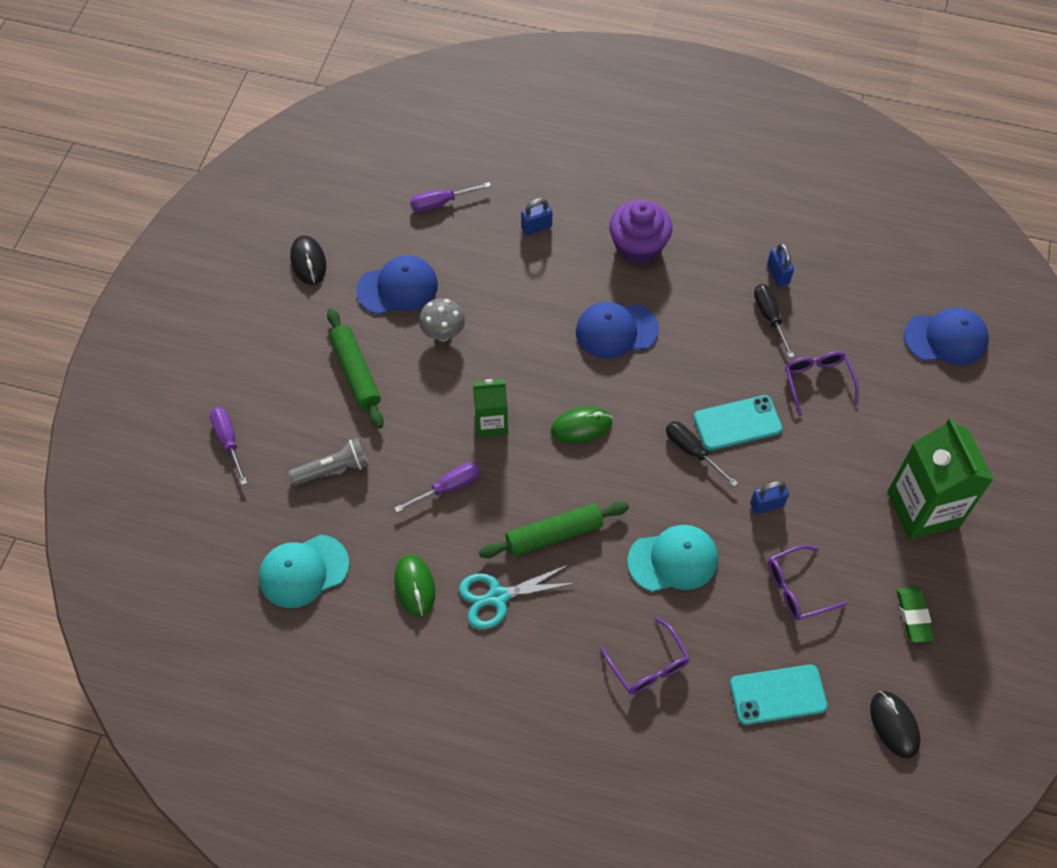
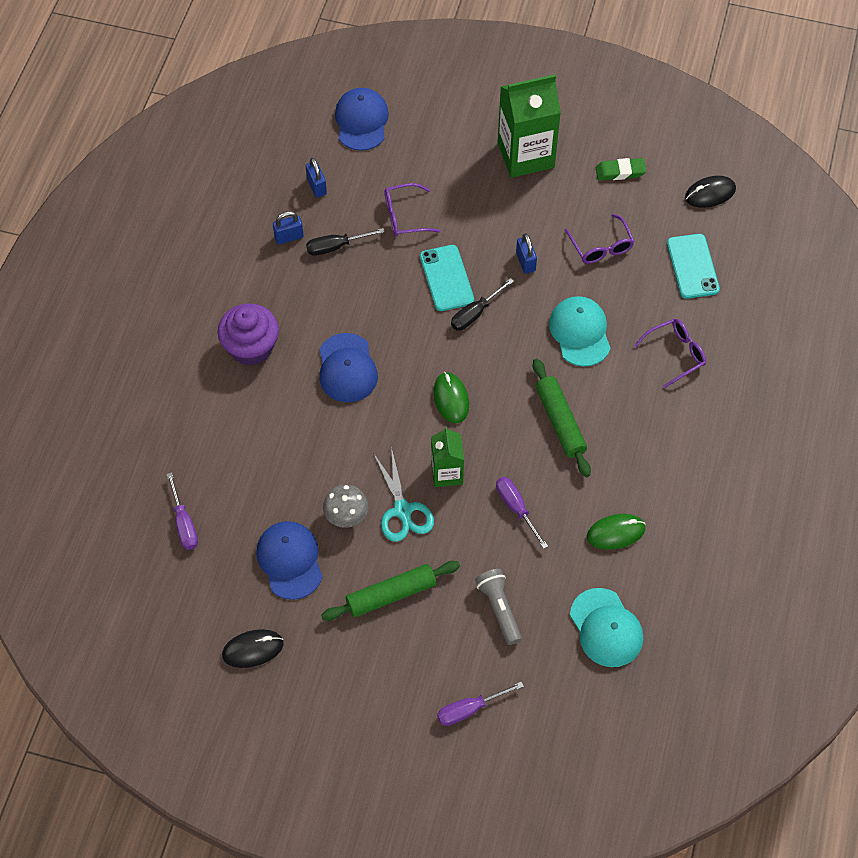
camera: 90 degrees left, 0 degrees up
(498, 597) = (622, 465): turquoise scissors -> turquoise scissors (403, 510)
(536, 227) = (221, 435): blue padlock -> blue padlock (316, 186)

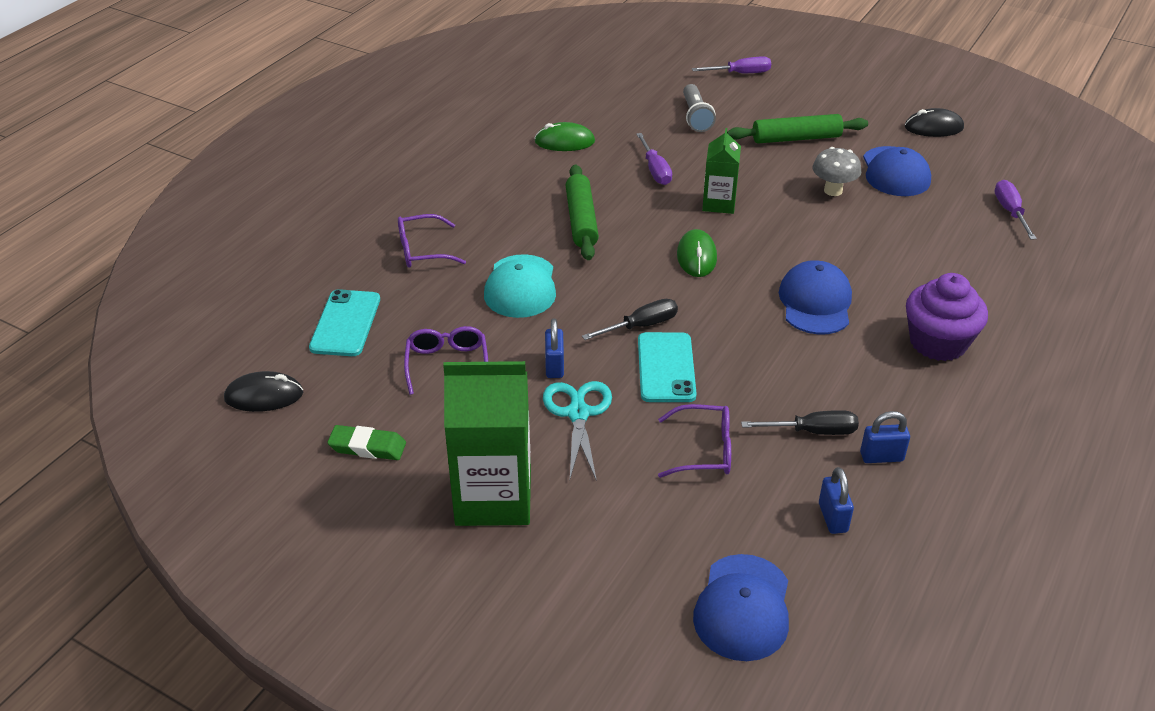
camera: 165 degrees left, 20 degrees down
(403, 510) = (772, 186): turquoise scissors -> turquoise scissors (578, 414)
(606, 628) = (603, 94): turquoise cap -> none

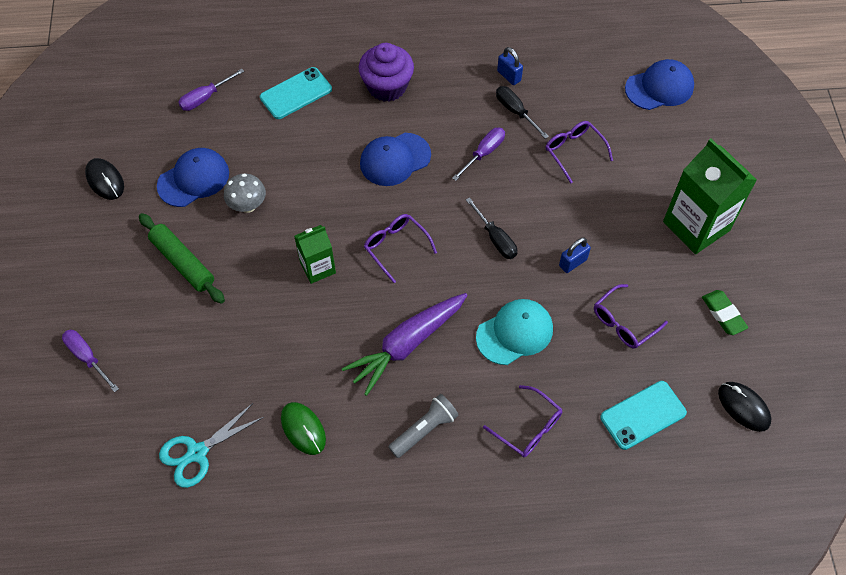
camera: 125 degrees left, 20 degrees up
(578, 414) = (600, 225): turquoise scissors -> turquoise scissors (197, 453)
(581, 220) = (407, 344): green rolling pin -> purple carrot
(641, 326) = (495, 238): black screwdriver -> black screwdriver turned 150 degrees counterclockwise
(655, 170) = (301, 335): purple screwdriver -> purple screwdriver (484, 153)
(666, 368) = (523, 204): turquoise phone -> turquoise phone (296, 93)
(696, 117) = (193, 351): grey flashlight -> grey flashlight (424, 430)
(696, 257) = (396, 247): green mouse -> purple glasses
(833, 517) = (571, 78): blue padlock -> none

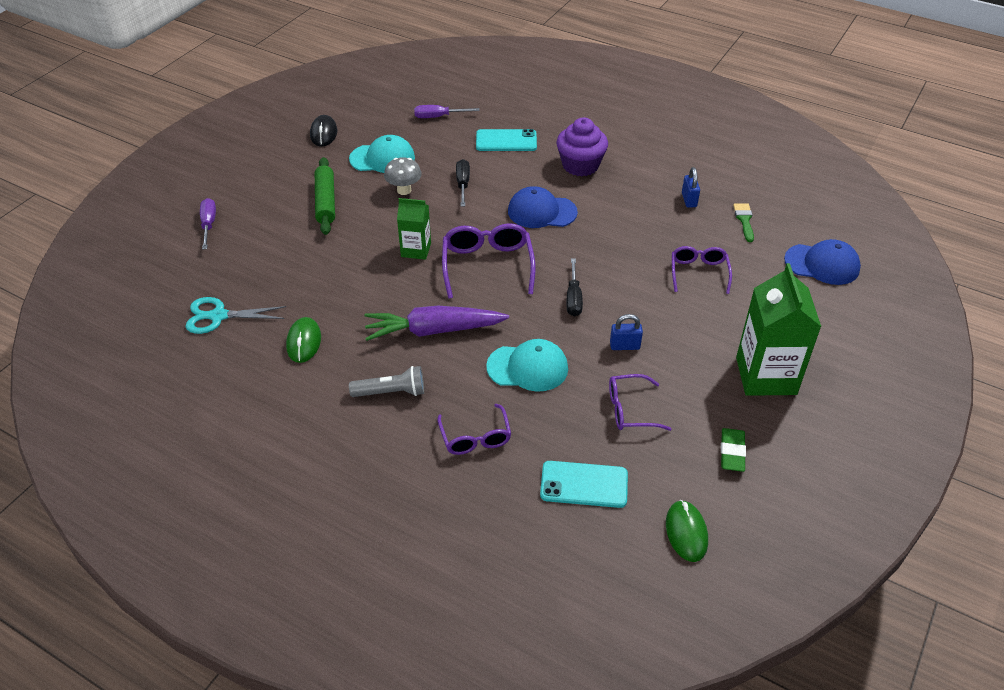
camera: 35 degrees right, 15 degrees down
(193, 179) = (382, 158): blue cap -> turquoise cap
(396, 247) = (487, 266): purple glasses -> purple glasses, size x1.56
(484, 153) = (618, 239): purple screwdriver -> none
(515, 111) = (672, 225): black screwdriver -> black screwdriver (463, 184)
(569, 73) = (744, 220): none -> green brush
(743, 407) = (686, 532): black mouse -> green mouse

